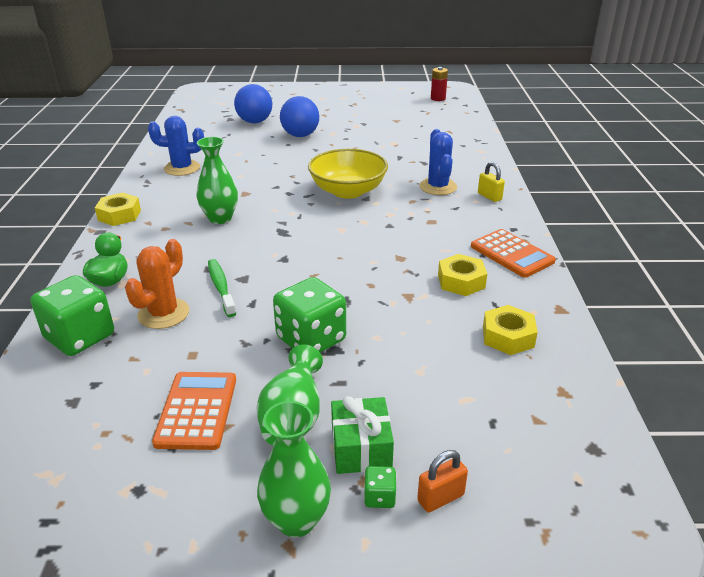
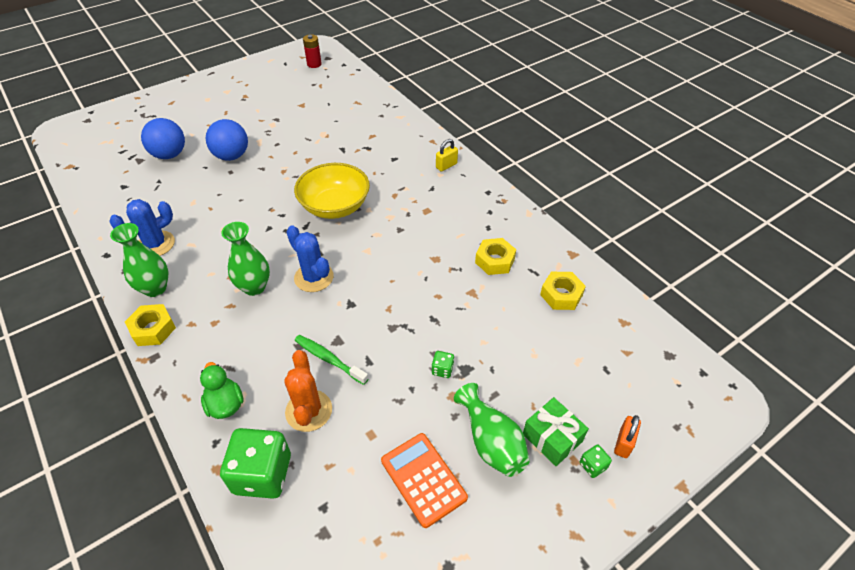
camera: 35 degrees left, 15 degrees up
(296, 520) = (563, 515): green vase -> green vase (155, 288)
(311, 339) = (442, 369): green dice -> green dice, size x0.43
(438, 187) = (401, 171): blue cactus -> blue cactus (314, 277)
(489, 196) = (446, 166): yellow padlock -> yellow padlock turned 60 degrees counterclockwise
(512, 254) = (506, 217): orange calculator -> none

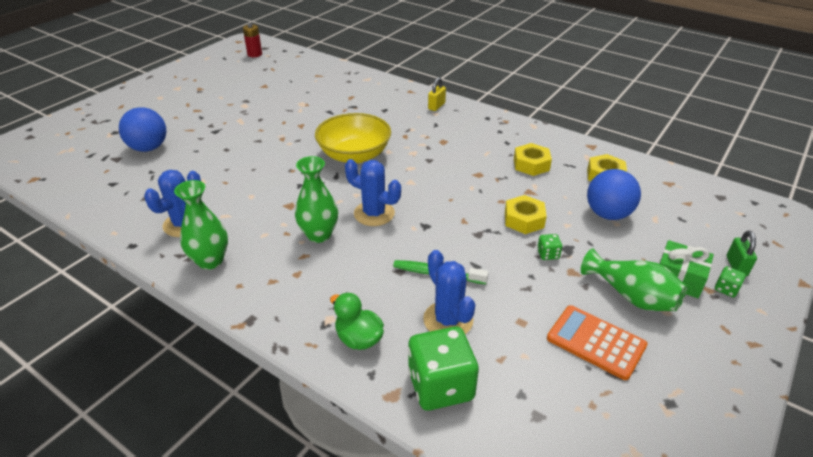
camera: 20 degrees left, 10 degrees down
(153, 329) = (232, 296): yellow nut -> yellow nut (524, 220)
(232, 156) = (219, 137): blue ball -> blue ball (608, 214)
(309, 411) = (448, 320): orange cactus -> blue cactus
(623, 443) = (736, 266): orange padlock -> green padlock

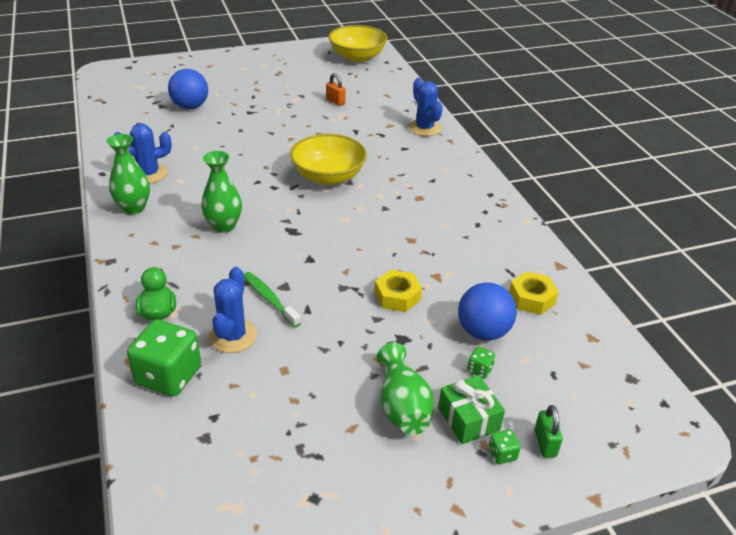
camera: 35 degrees right, 0 degrees up
(254, 54) = (357, 57): red battery -> yellow bowl
(282, 95) = (335, 101): none -> orange padlock
(374, 213) = (283, 230): blue cactus -> blue cactus (424, 128)
(436, 106) = (456, 164): yellow padlock -> none
(531, 164) = (472, 254): yellow nut -> none
(548, 254) = (378, 334): green dice -> green dice (479, 370)
(595, 342) = (320, 419): orange calculator -> none
(736, 266) = (545, 443): green padlock -> green padlock turned 45 degrees counterclockwise

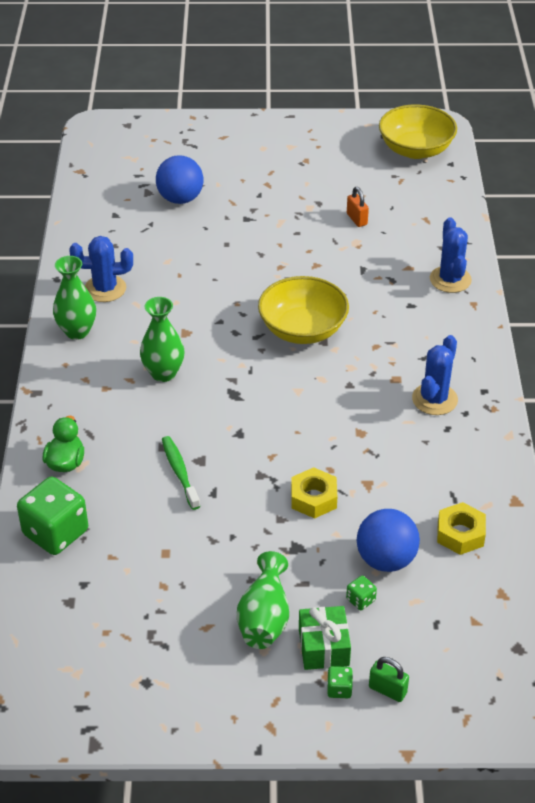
camera: 20 degrees right, 5 degrees up
(233, 336) = (129, 505): blue cactus -> blue cactus (434, 399)
(545, 443) = (387, 690): green padlock -> green padlock turned 75 degrees counterclockwise

